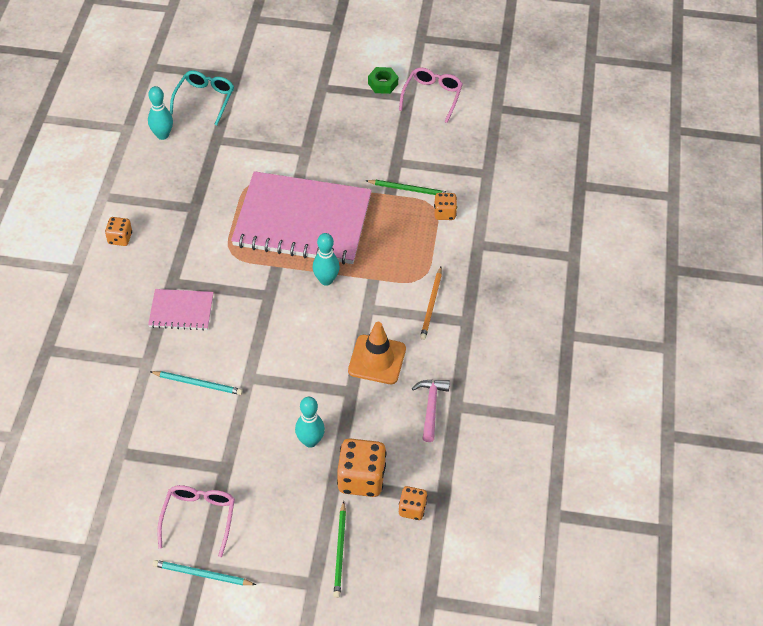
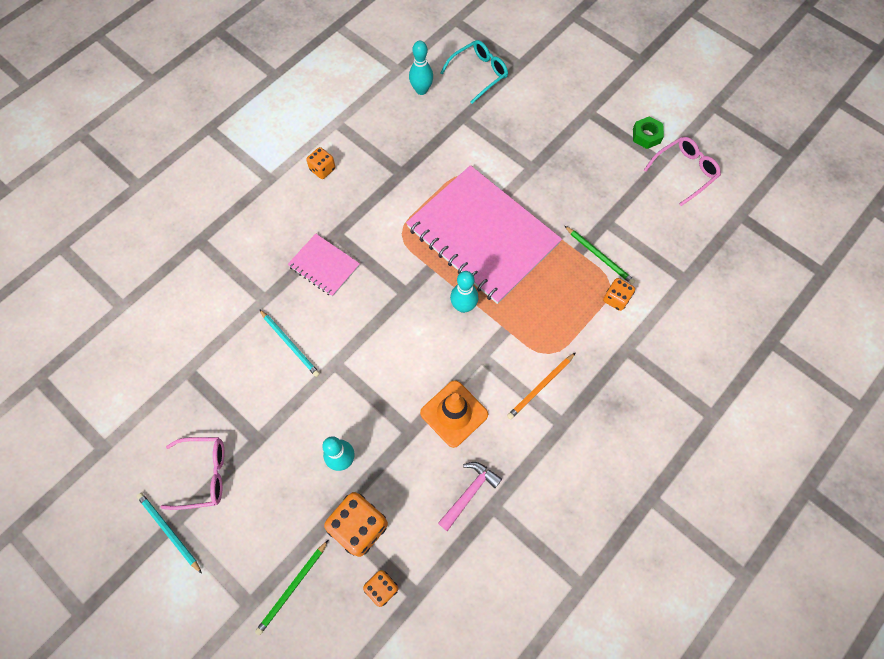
camera: 35 degrees right, 15 degrees up
(199, 518) = (204, 474): pink glasses -> pink glasses turned 45 degrees clockwise

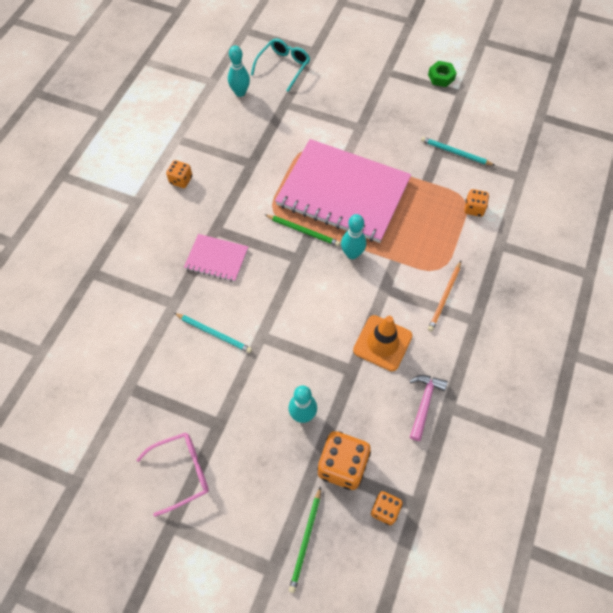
camera: 20 degrees left, 5 degrees down
(169, 531) = (170, 534): turquoise pencil -> turquoise pencil (455, 153)
(599, 256) = (446, 180): green pencil -> green pencil (303, 231)
(684, 171) = (483, 96): pink glasses -> none

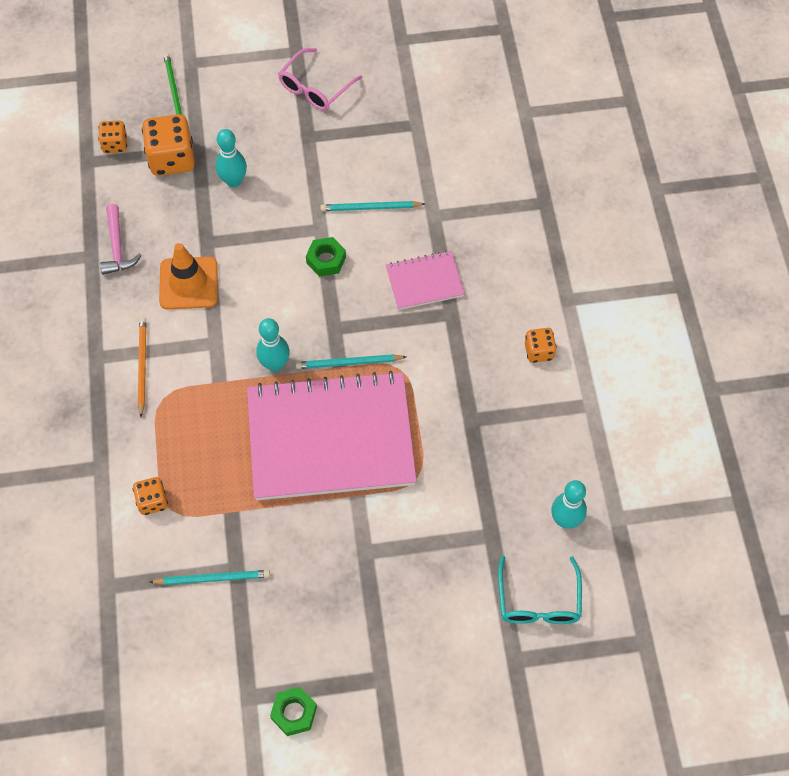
camera: 150 degrees right, 0 degrees up
(273, 309) = (326, 260): none -> green nut
(303, 231) = (348, 363): green pencil -> turquoise pencil

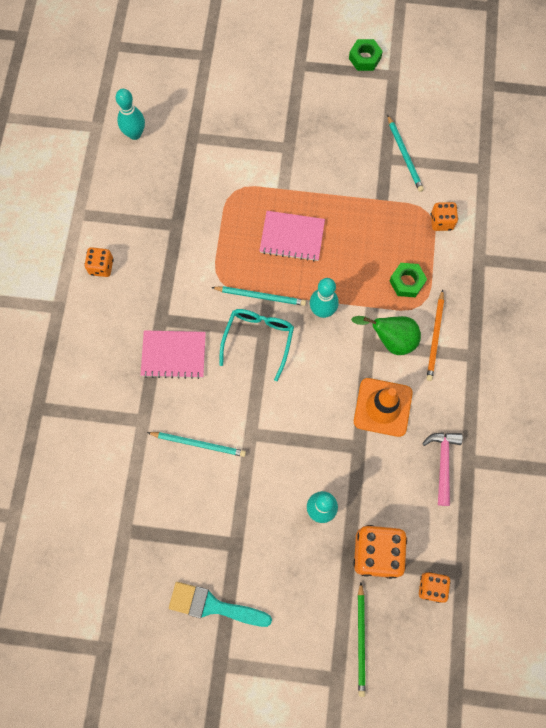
camera: 165 degrees left, 10 degrees up
(191, 352) = (391, 340): none -> green pear
(213, 578) = (404, 155): turquoise pencil -> turquoise pencil turned 120 degrees counterclockwise
(315, 88) = (213, 606): pink glasses -> turquoise brush
(326, 260) = (254, 399): green nut -> green nut (407, 282)
(330, 438) = (292, 237): pink notebook -> pink notebook, size x0.46
(538, 601) = (176, 86): turquoise glasses -> turquoise glasses (258, 339)

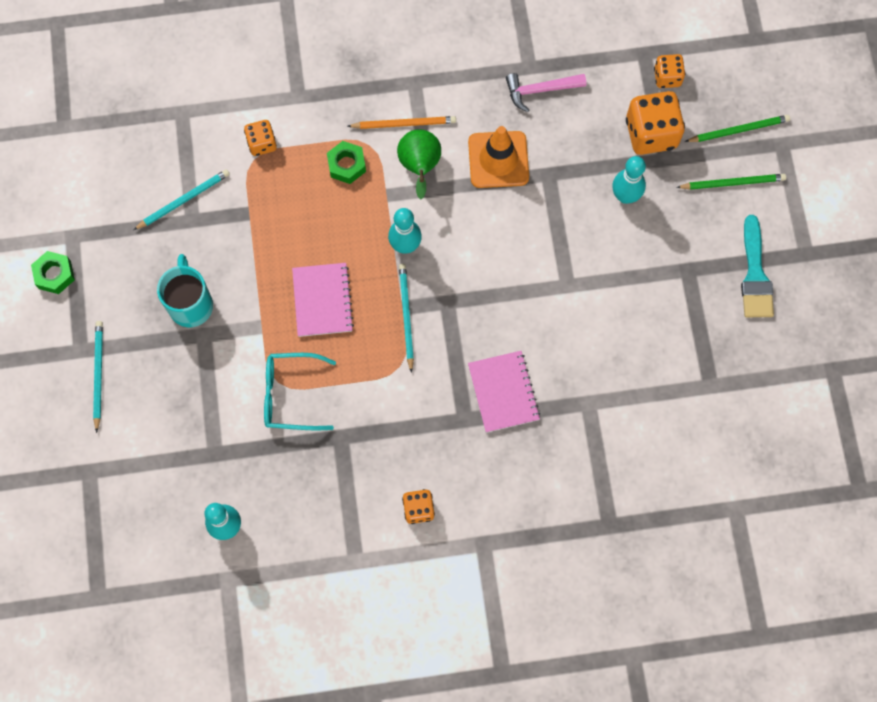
camera: 105 degrees left, 0 degrees up
(198, 444) = (596, 336): turquoise pencil -> turquoise pencil (98, 374)
(258, 339) = (458, 305): turquoise glasses -> turquoise glasses (290, 395)
(308, 615) = (733, 183): none -> green pencil
(315, 143) = (191, 304): none -> turquoise mug

